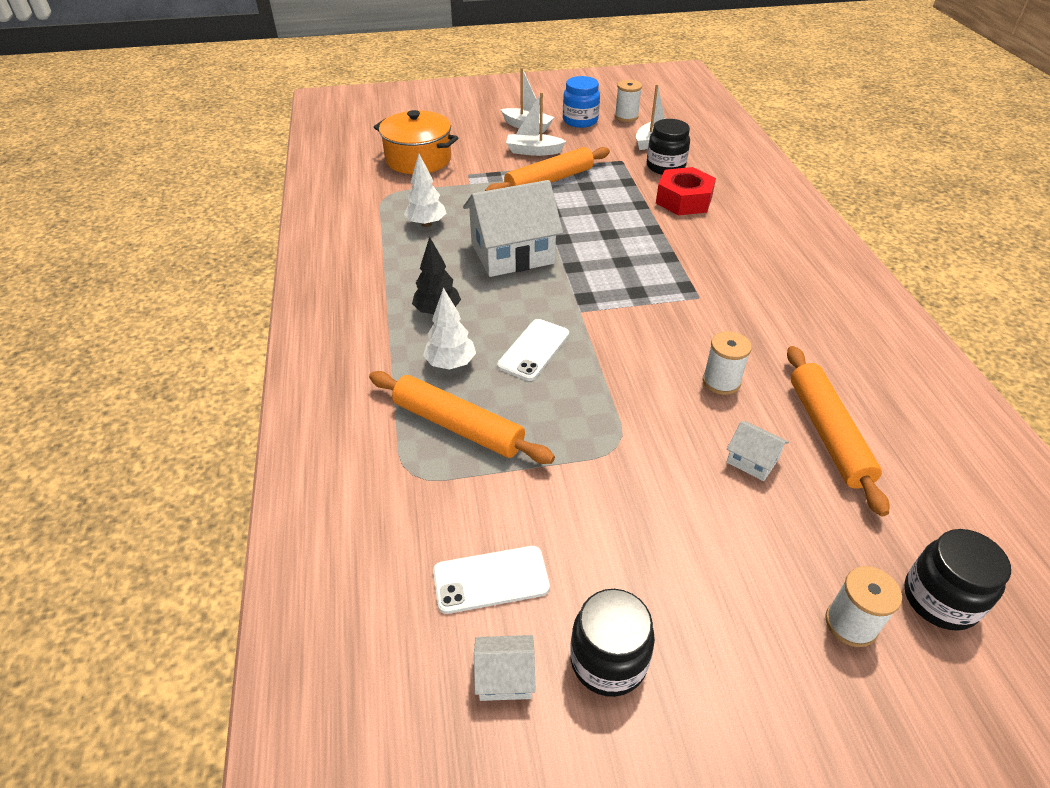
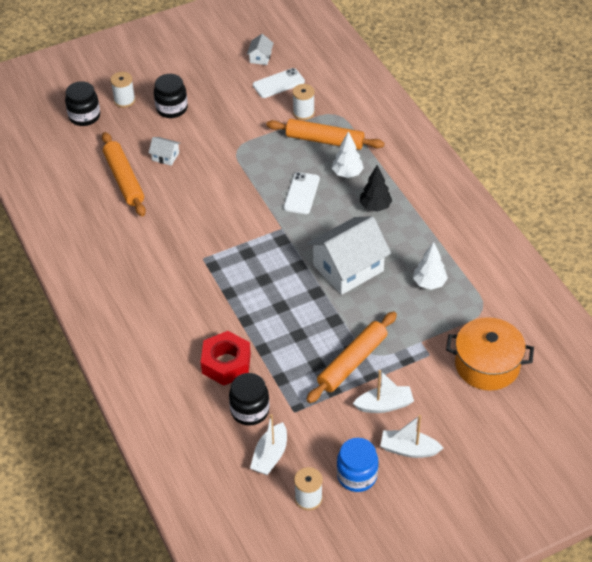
camera: 165 degrees right, 5 degrees up
(505, 677) = (260, 57): white house -> white house turned 60 degrees counterclockwise
(608, 661) = (222, 69): black jar -> black jar (172, 108)
(721, 382) = (184, 197): white spool -> white spool (303, 113)

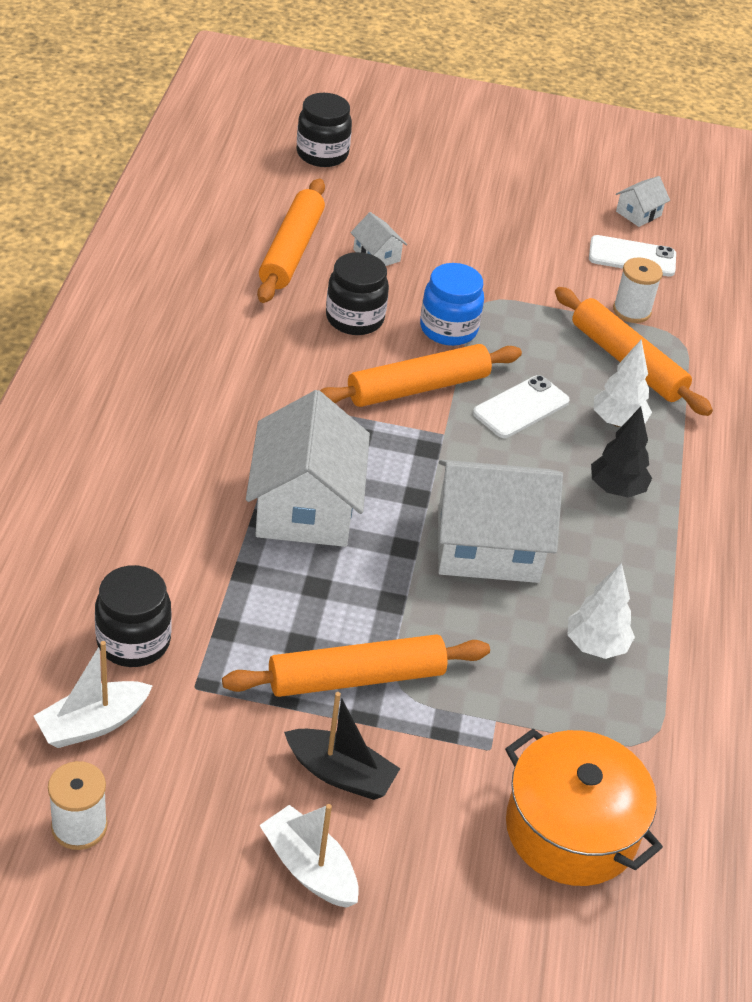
camera: 30 degrees right, 5 degrees down
(124, 100) = (394, 164): white spool -> none
(172, 108) = (447, 206): black jar -> black jar (354, 319)
(226, 363) = (171, 556): red nut -> none
(249, 213) = (418, 387): none -> orange rolling pin
(258, 302) = (305, 506): none -> white house
(357, 476) = (186, 848): blue jar -> blue jar (448, 329)
(384, 405) = (340, 774): white boat -> black boat

